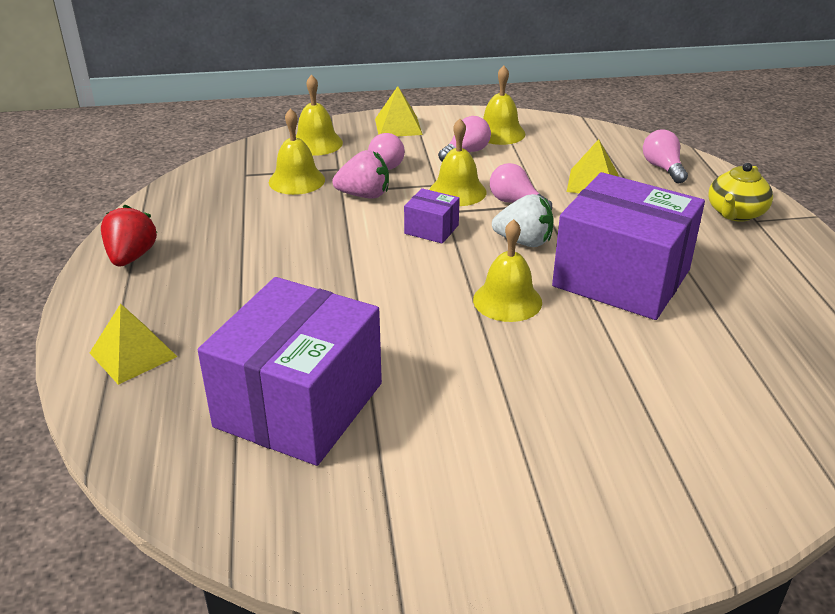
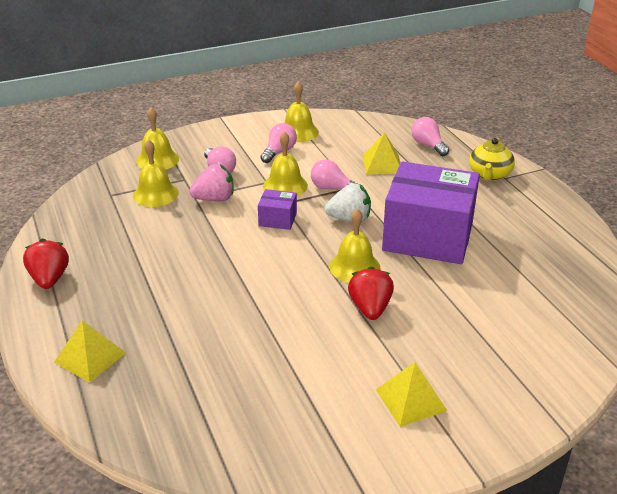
camera: 15 degrees left, 0 degrees up
(299, 405) = (235, 372): purple box -> none
(398, 126) = (217, 136): yellow pyramid -> yellow pyramid (410, 400)
(507, 356) = (370, 308): none -> red strawberry

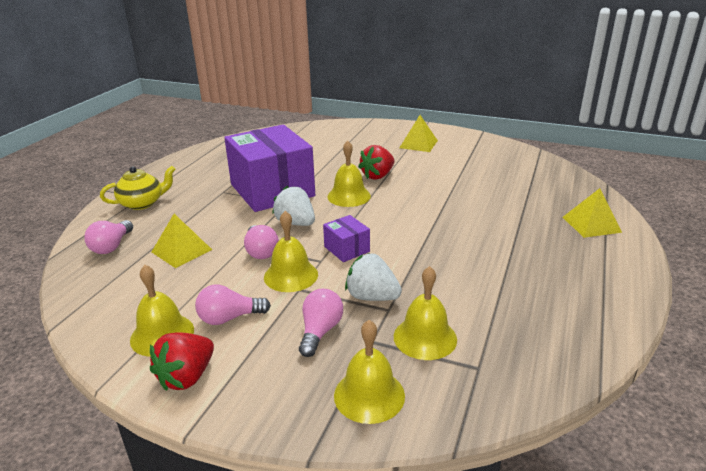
camera: 135 degrees left, 5 degrees down
(50, 279) = (604, 294): red strawberry -> red strawberry (187, 377)
(214, 199) = (372, 297): pink strawberry -> white strawberry

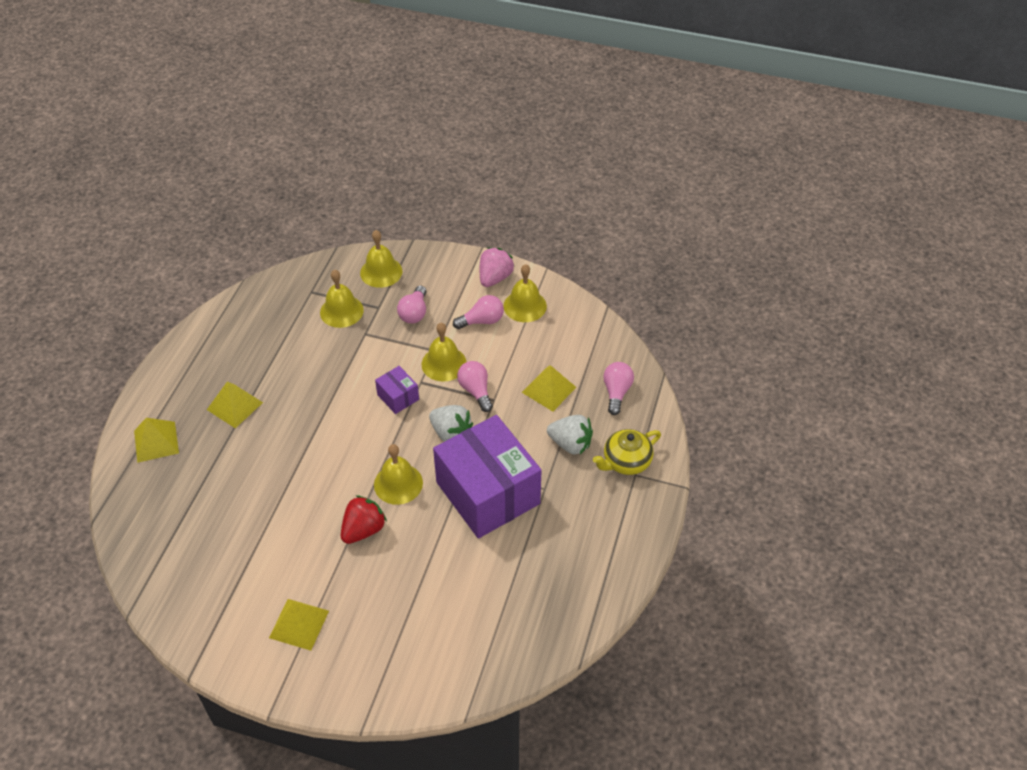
camera: 175 degrees right, 20 degrees up
(187, 377) = (495, 278): red strawberry -> pink strawberry
(372, 297) = (377, 344): white strawberry -> white strawberry (570, 444)
(525, 247) = (235, 406): none -> yellow pyramid

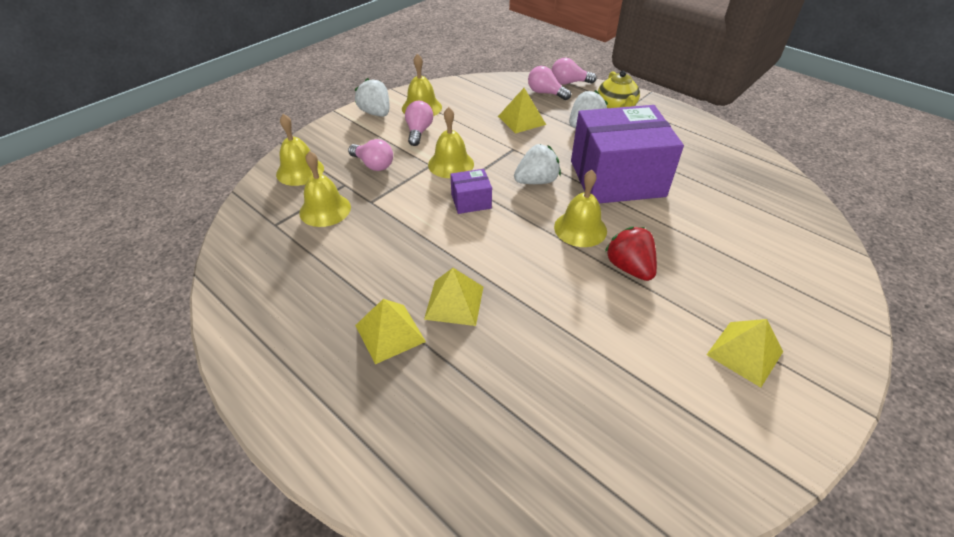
camera: 65 degrees left, 5 degrees down
(156, 442) = (392, 438): yellow pyramid -> yellow pyramid (454, 302)
(476, 391) = (497, 155): pink light bulb -> pink light bulb (569, 83)
(495, 278) = (376, 113): pink strawberry -> white strawberry

